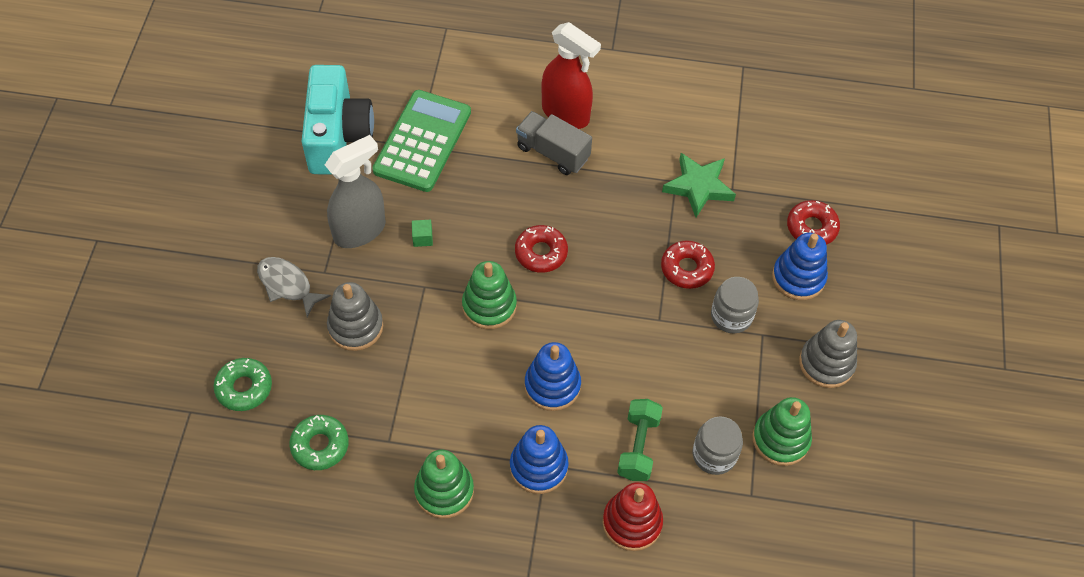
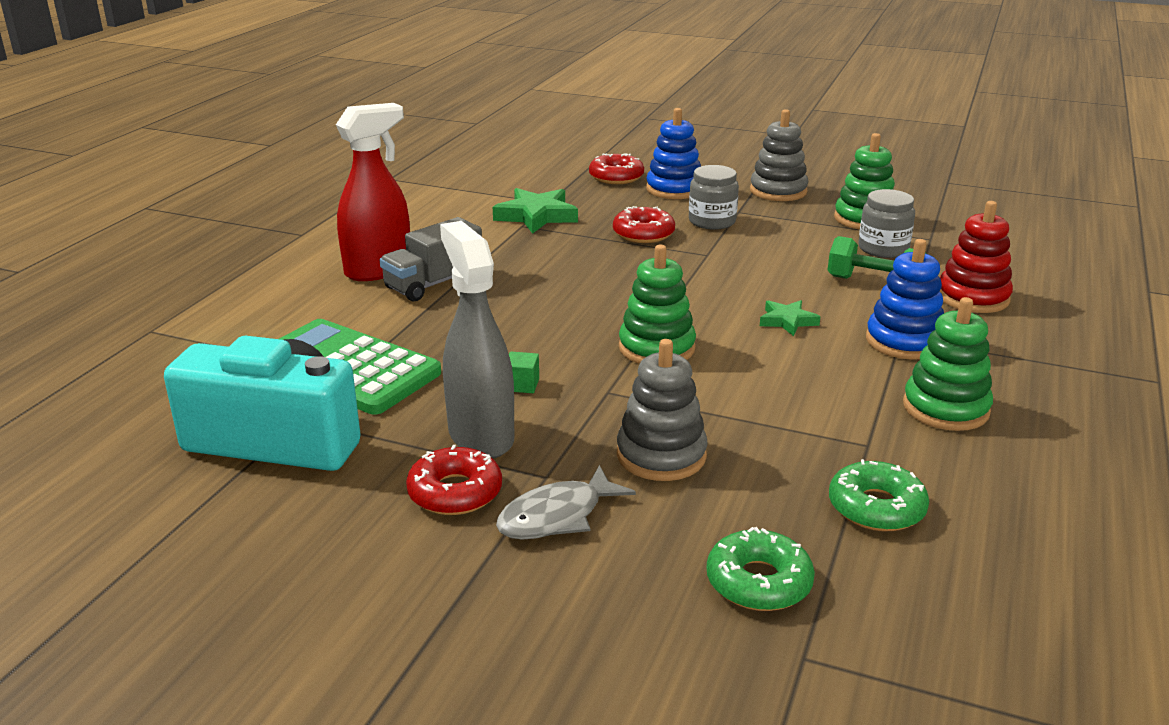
camera: 75 degrees left, 30 degrees down
(541, 253) = (586, 307): red donut -> red donut (455, 492)
(552, 385) = (787, 321): blue stacking toy -> green star

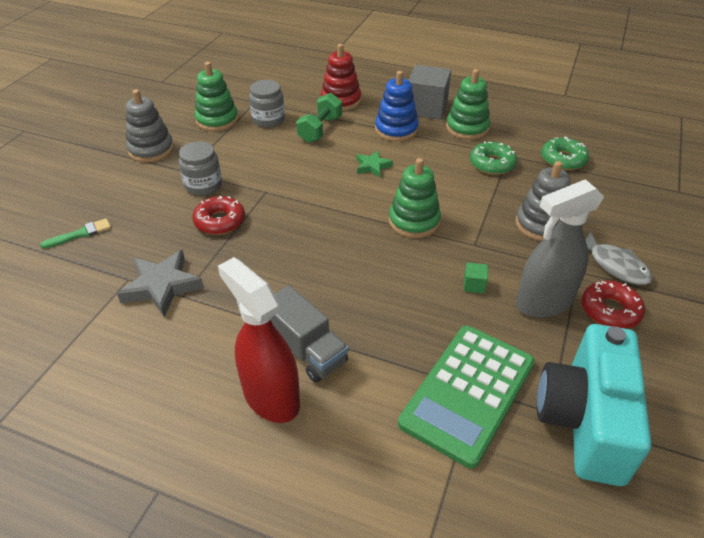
camera: 90 degrees left, 15 degrees up
(536, 216) = (162, 286): green star -> grey star
(616, 177) = (80, 234): red donut -> green brush
(674, 189) = (126, 201): blue stacking toy -> none
(758, 582) = (636, 199): green donut -> green donut (492, 164)
(996, 371) = (426, 108): none -> grey cube

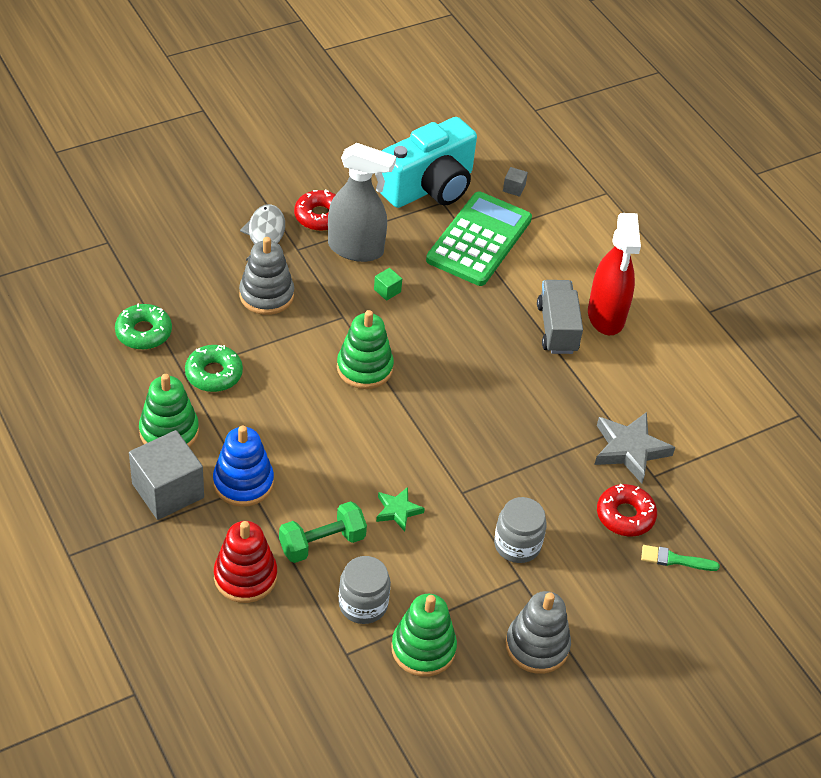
camera: 145 degrees left, 5 degrees up
(220, 221) = (534, 485): red donut -> red donut (625, 515)
(372, 166) = (327, 451): green star -> green star (398, 510)
(468, 393) = (479, 240): green calculator -> green calculator turned 45 degrees counterclockwise
(514, 497) = (514, 188): none -> grey cube

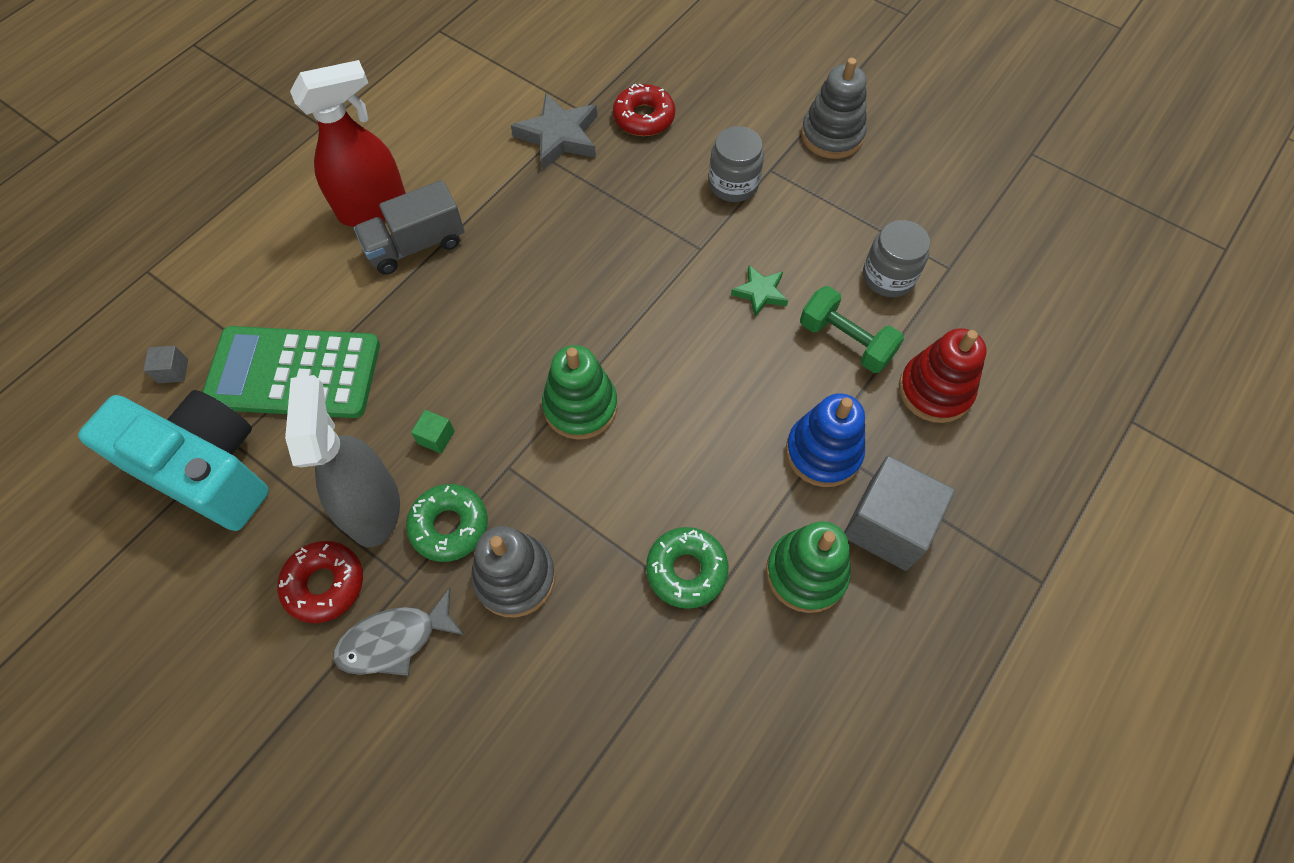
camera: 110 degrees left, 15 degrees up
(143, 332) = (667, 703): green donut -> green donut (449, 526)
(423, 648) = (898, 213): green stacking toy -> none
(675, 560) = (671, 72): green brush -> none

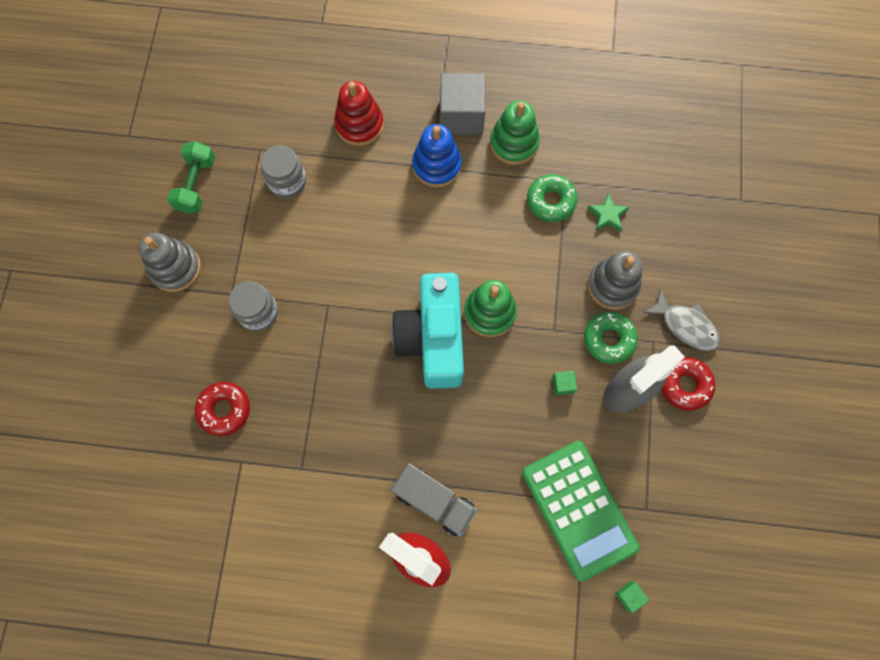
camera: 120 degrees left, 10 degrees up
(173, 371) = (629, 595): grey cube -> green cube
(206, 470) = (673, 511): turquoise camera -> turquoise camera (433, 339)
(559, 136) = (277, 462): grey star -> none
(760, 293) = (343, 250): green star -> green star (607, 215)
(845, 341) = (352, 185): green dumbbell -> green dumbbell (196, 185)

